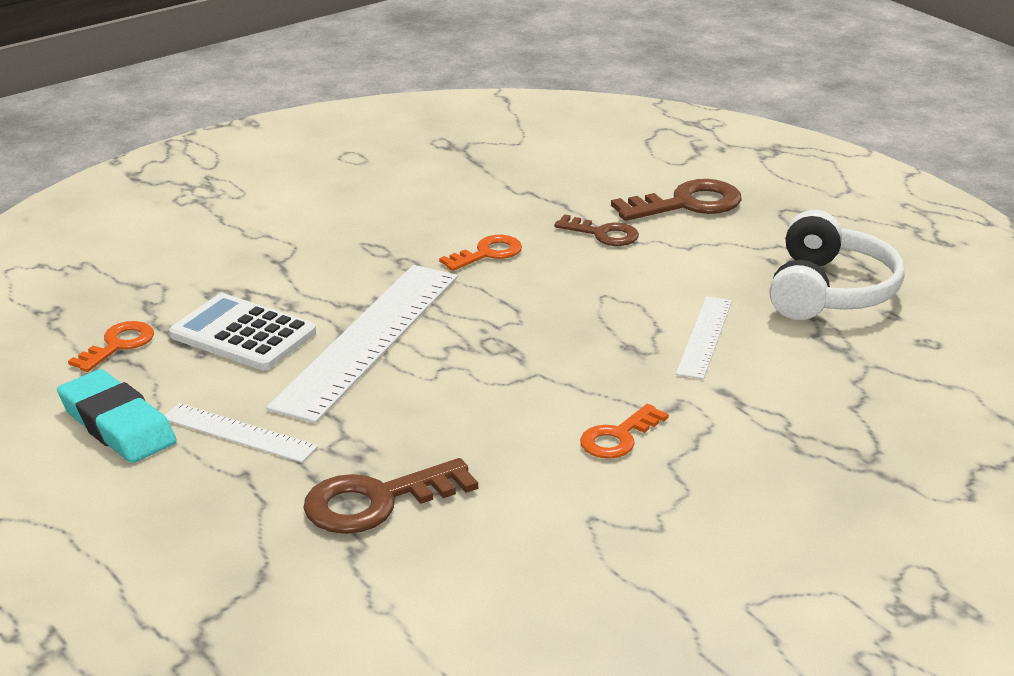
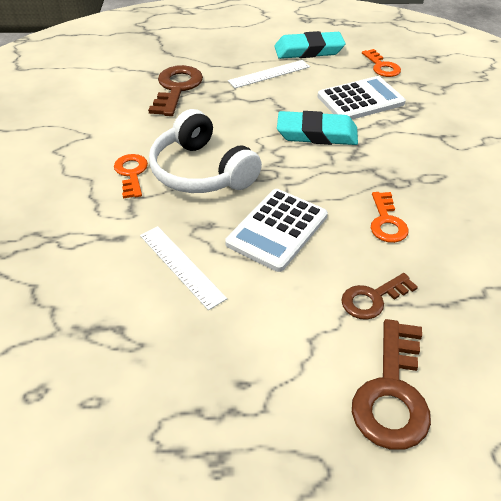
camera: 125 degrees right, 15 degrees up
(368, 340) = (317, 134): white ruler -> turquoise eraser
(580, 305) = (277, 230): none -> white calculator
(829, 291) = (162, 386): white headphones -> white headphones (201, 171)

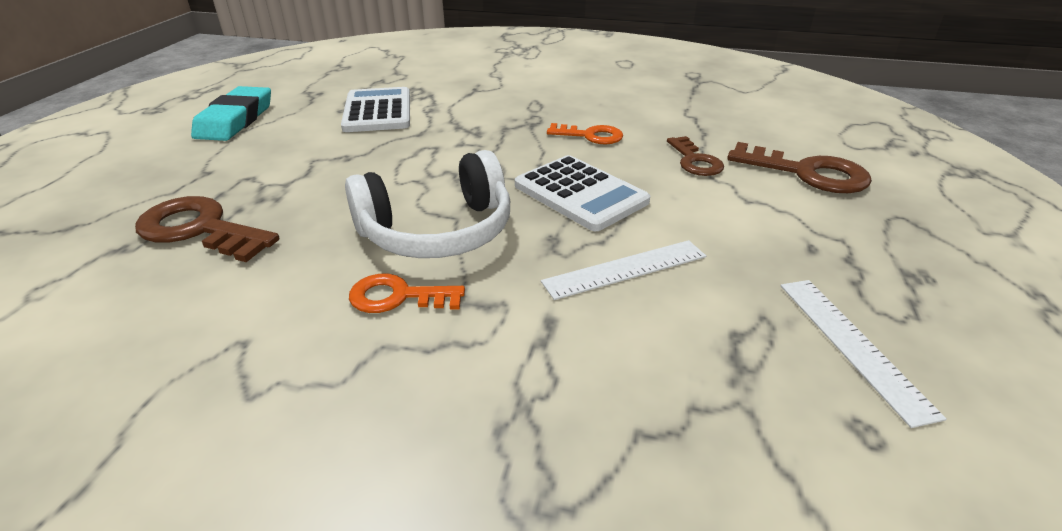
camera: 75 degrees left, 10 degrees down
(269, 74) = (256, 152): white ruler -> white ruler (852, 345)
(317, 134) = (420, 144): turquoise eraser -> none
(382, 66) = (325, 90): orange key -> none

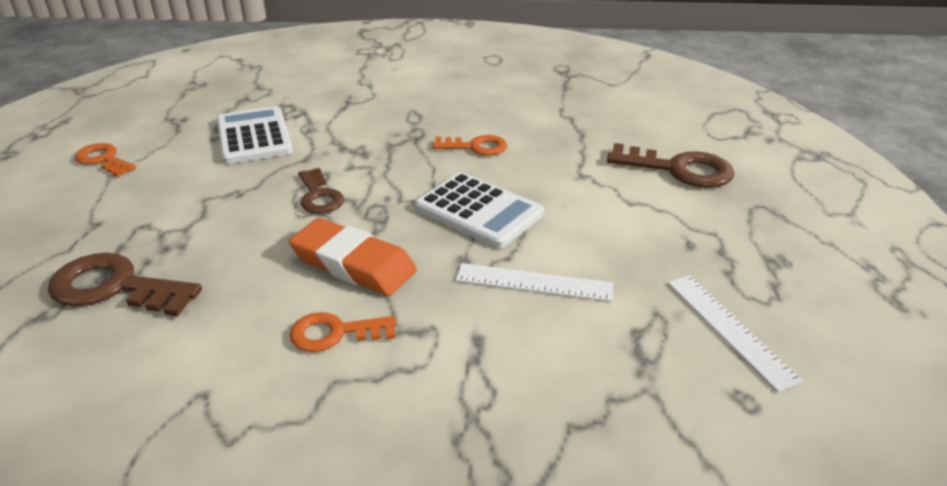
camera: 10 degrees left, 0 degrees up
(235, 120) = (103, 160): turquoise eraser -> orange key
(437, 231) = (353, 264): white headphones -> orange eraser
(625, 269) = (534, 282): white ruler -> white ruler turned 45 degrees clockwise
(695, 161) = (578, 166): brown key -> brown key (319, 196)

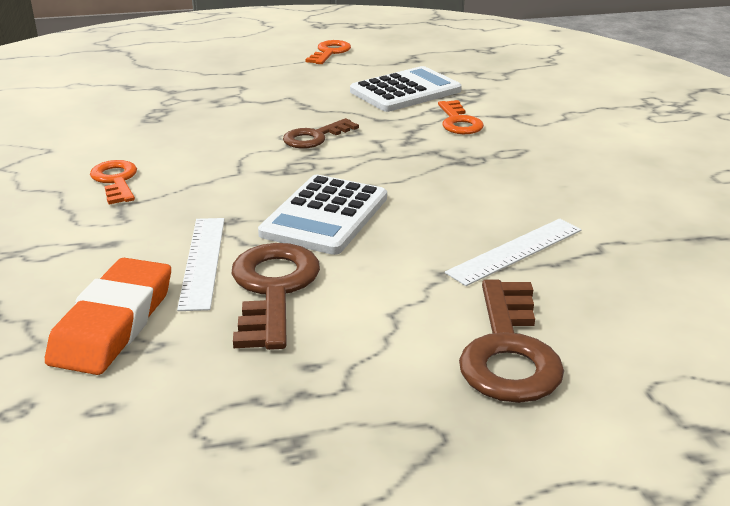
camera: 75 degrees right, 5 degrees down
(114, 287) = (162, 97): brown key -> brown key (273, 289)
(353, 264) = (212, 171): orange eraser -> orange eraser (113, 323)
(476, 147) = (464, 196): orange key -> orange key (459, 122)
(729, 329) = (137, 398): white ruler -> white ruler (515, 251)

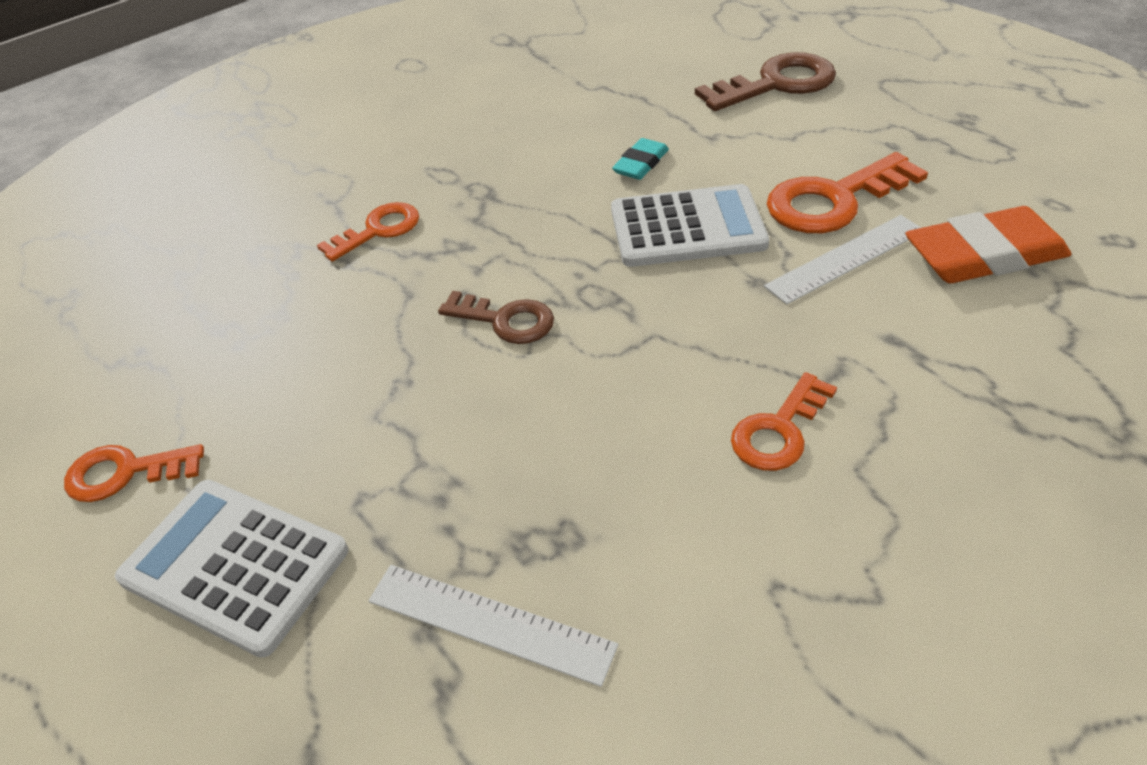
camera: 115 degrees left, 15 degrees up
(273, 289) = (833, 200): brown key -> orange key
(405, 91) = (290, 309): white calculator -> white calculator (235, 565)
(435, 226) = (640, 164): none -> turquoise eraser
(515, 251) = (642, 117): white ruler -> white ruler (490, 623)

